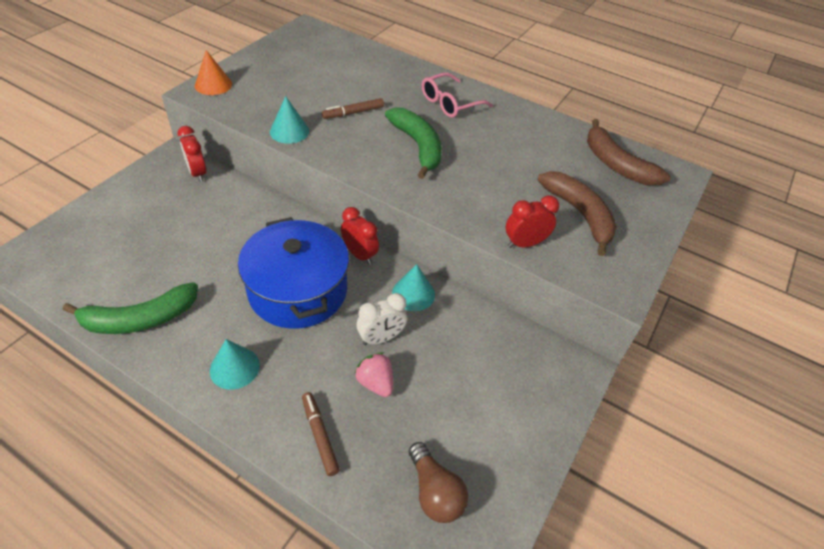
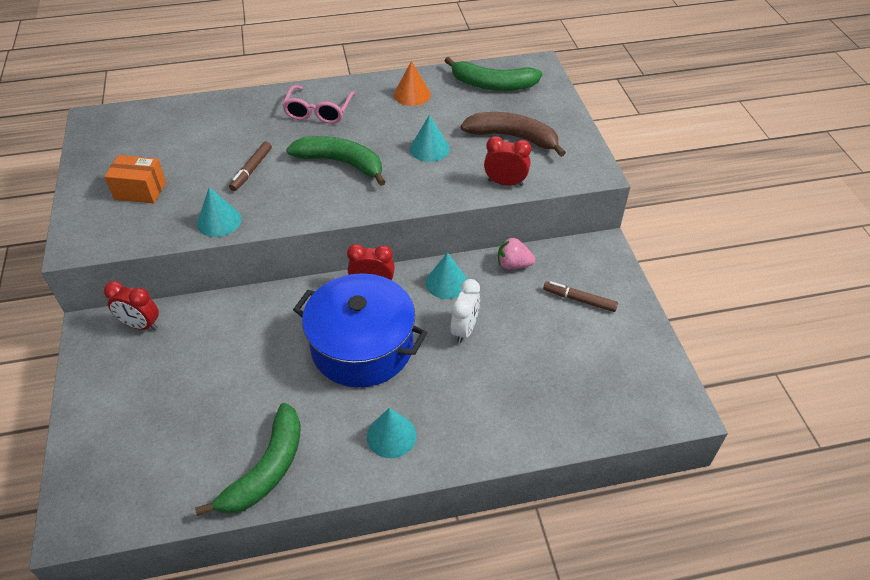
camera: 40 degrees left, 0 degrees up
(213, 85) = (82, 228): orange cone -> orange cone (412, 94)
(273, 83) = (140, 190): none -> orange box
(320, 436) = (508, 423): brown marker -> brown marker (579, 300)
(375, 383) = (499, 360): pink strawberry -> pink strawberry (513, 264)
(434, 492) = (614, 391): brown light bulb -> none
(497, 178) = (429, 148): none -> turquoise cone
(525, 243) = (505, 183): red clock -> red clock turned 75 degrees clockwise
(616, 164) = (492, 85): brown banana -> green banana

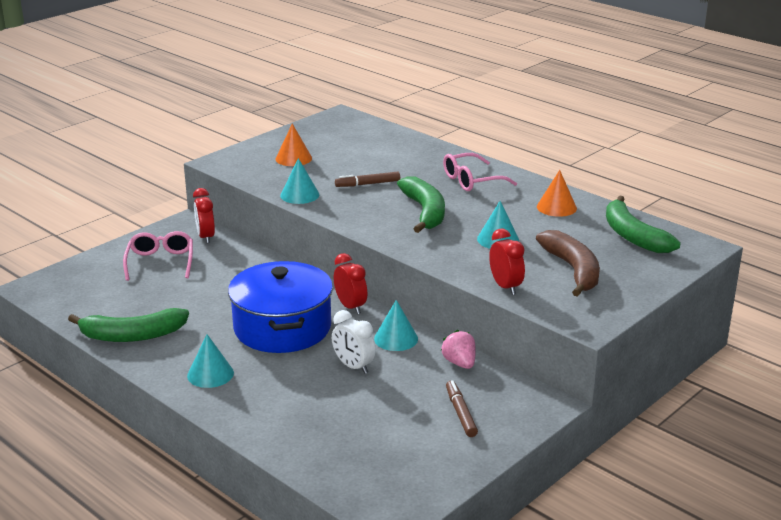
camera: 55 degrees right, 20 degrees down
(140, 190) = (293, 158): orange box -> orange cone
(149, 383) = (160, 262): none -> pink glasses
(464, 330) = (353, 366): white clock -> white clock turned 60 degrees clockwise

